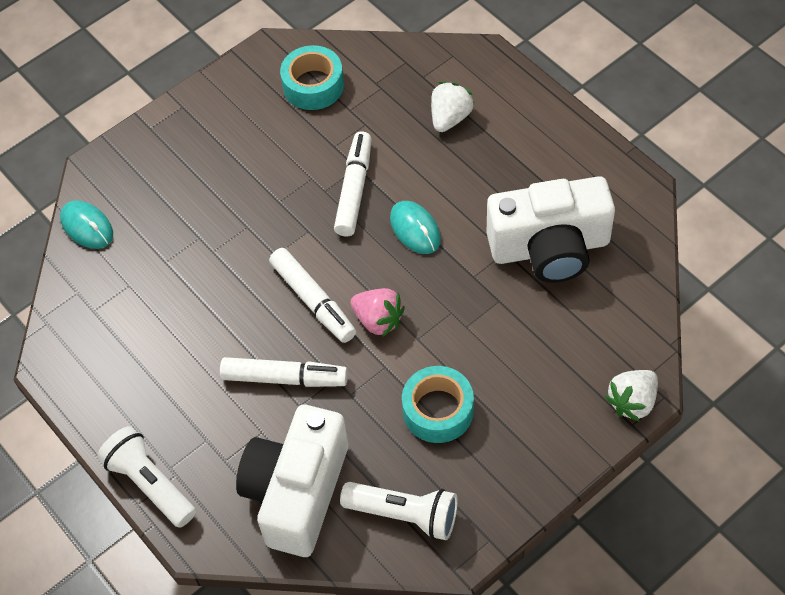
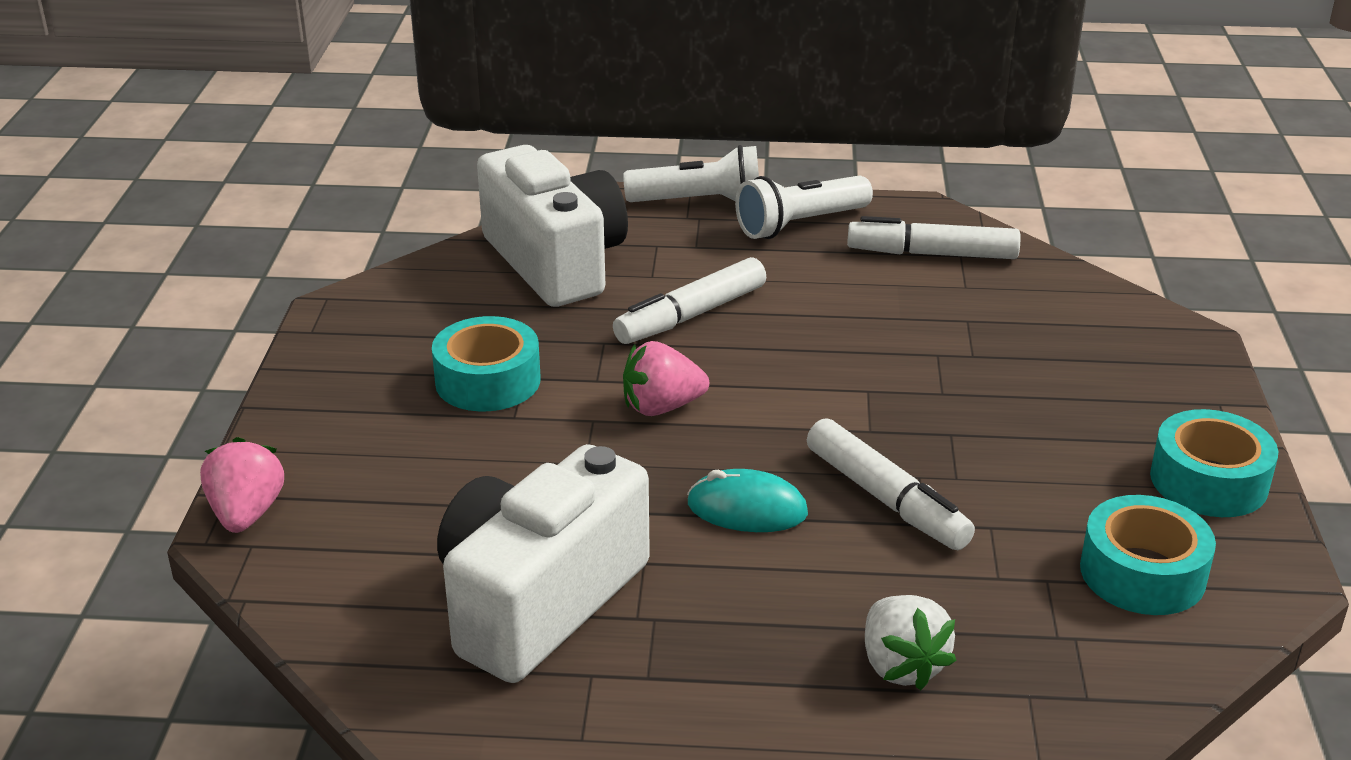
camera: 130 degrees right, 25 degrees down
(87, 227) = (1093, 296): turquoise mouse -> none
(222, 99) = (1208, 481): none -> turquoise tape
(313, 301) = (760, 380): white marker -> white marker (932, 254)
(404, 515) = (425, 302): white flashlight -> white flashlight (800, 224)
(632, 402) = (246, 514): white strawberry -> pink strawberry

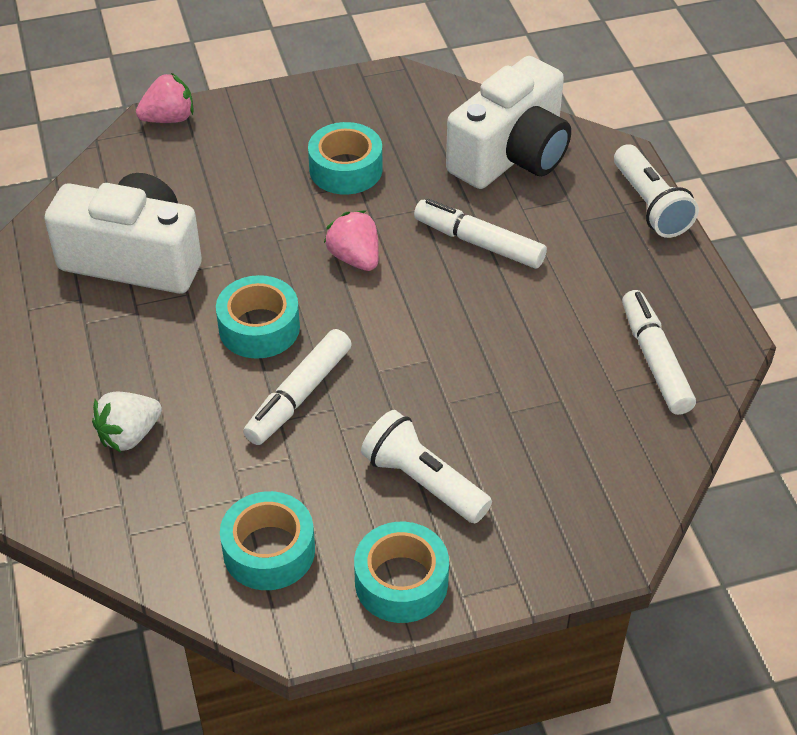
camera: 70 degrees right, 15 degrees up
(747, 509) = (259, 328): turquoise mouse -> turquoise tape
(800, 224) = (652, 270): white flashlight -> white flashlight (423, 482)

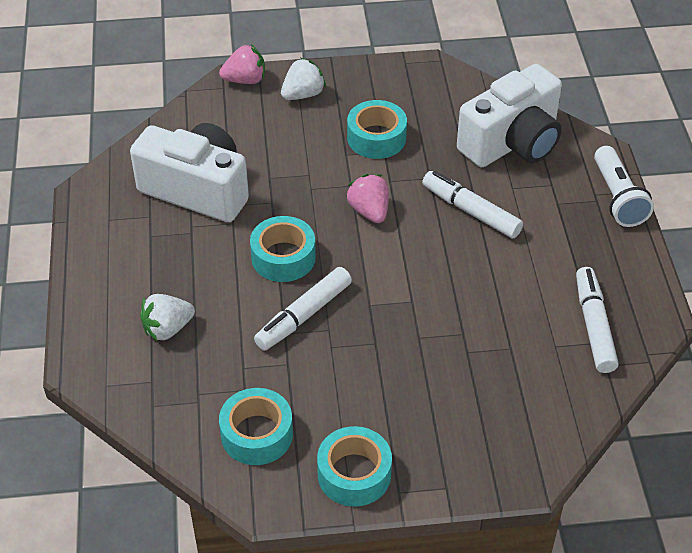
camera: 10 degrees right, 0 degrees up
(244, 128) = (303, 94): none -> white strawberry
(423, 482) = (387, 397): white flashlight -> none

